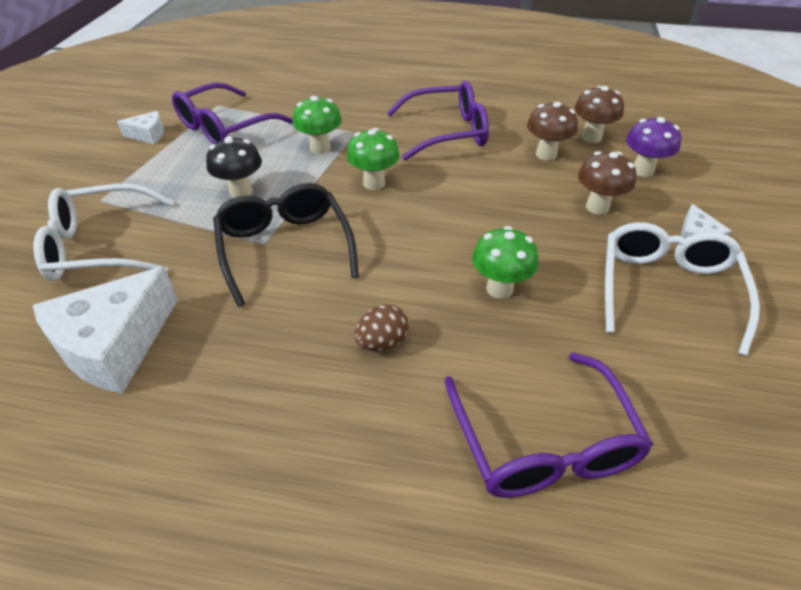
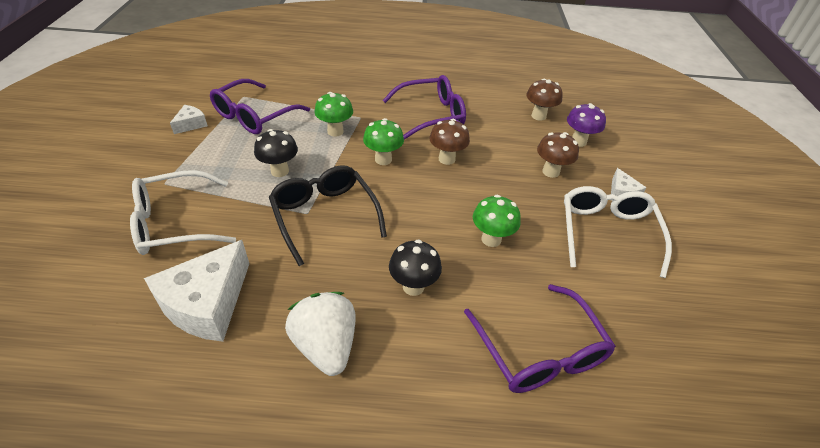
camera: 10 degrees left, 0 degrees up
(148, 135) = (191, 124): white cheese -> white cheese turned 45 degrees counterclockwise
(251, 410) = (326, 345): none -> white strawberry
(382, 342) = (413, 286): brown egg -> black mushroom
(546, 154) = (508, 131): brown mushroom -> brown mushroom (446, 159)

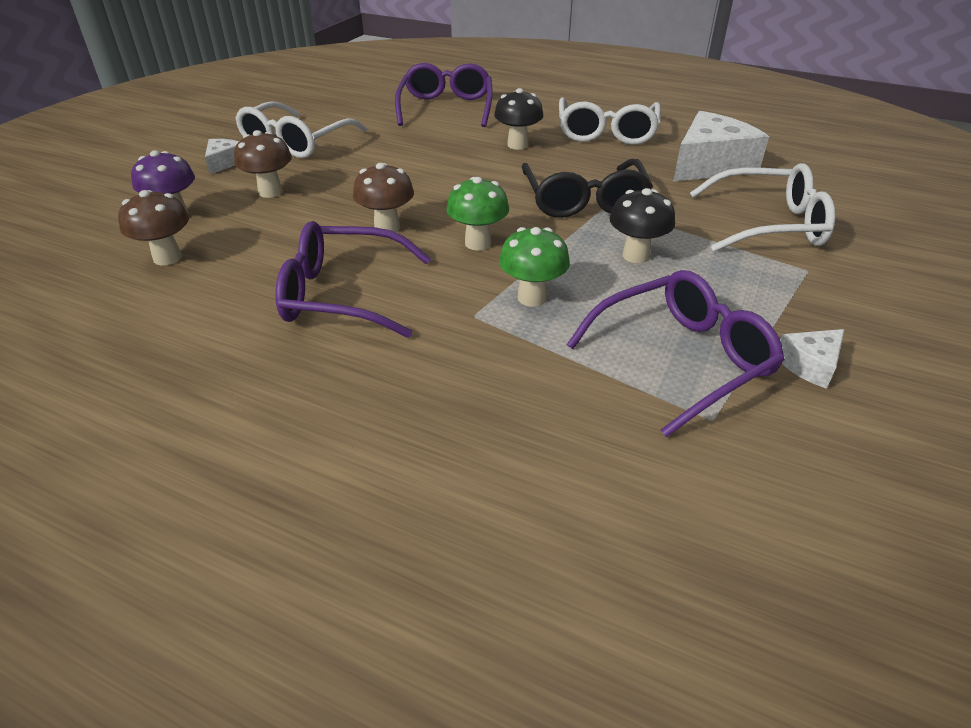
camera: 155 degrees left, 5 degrees down
(326, 345) = (606, 132): white strawberry -> white glasses
(491, 239) = (415, 157): green mushroom -> none

